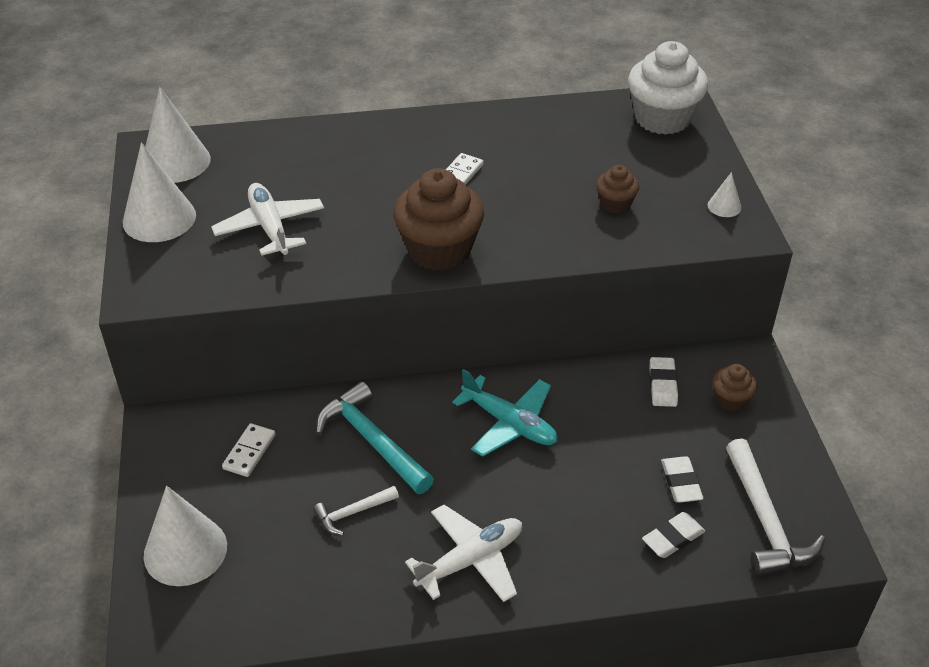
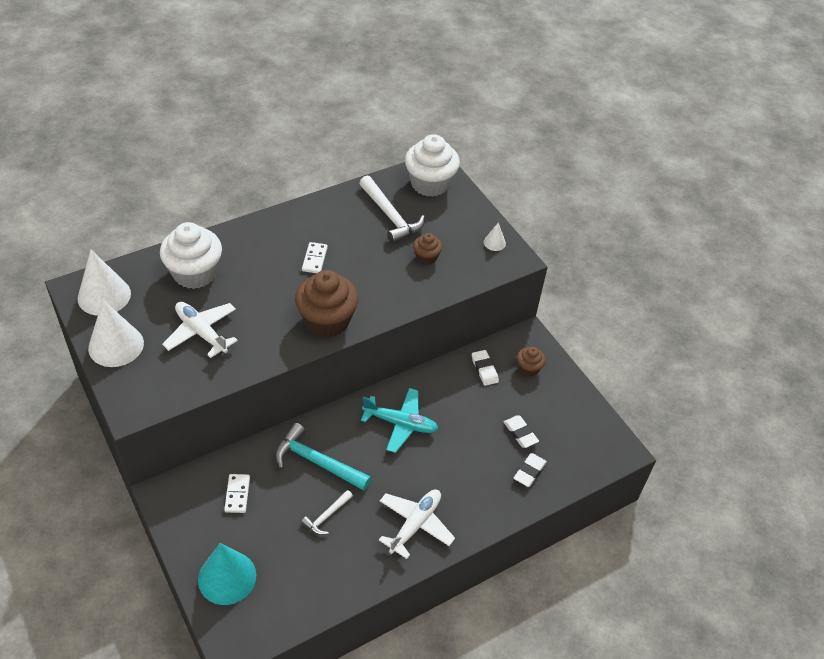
camera: 25 degrees left, 5 degrees up
(185, 550) = (227, 577): white cone -> turquoise cone
(297, 160) = (195, 273): none -> white cupcake
(765, 521) = (578, 444): white hammer -> white hammer (391, 217)

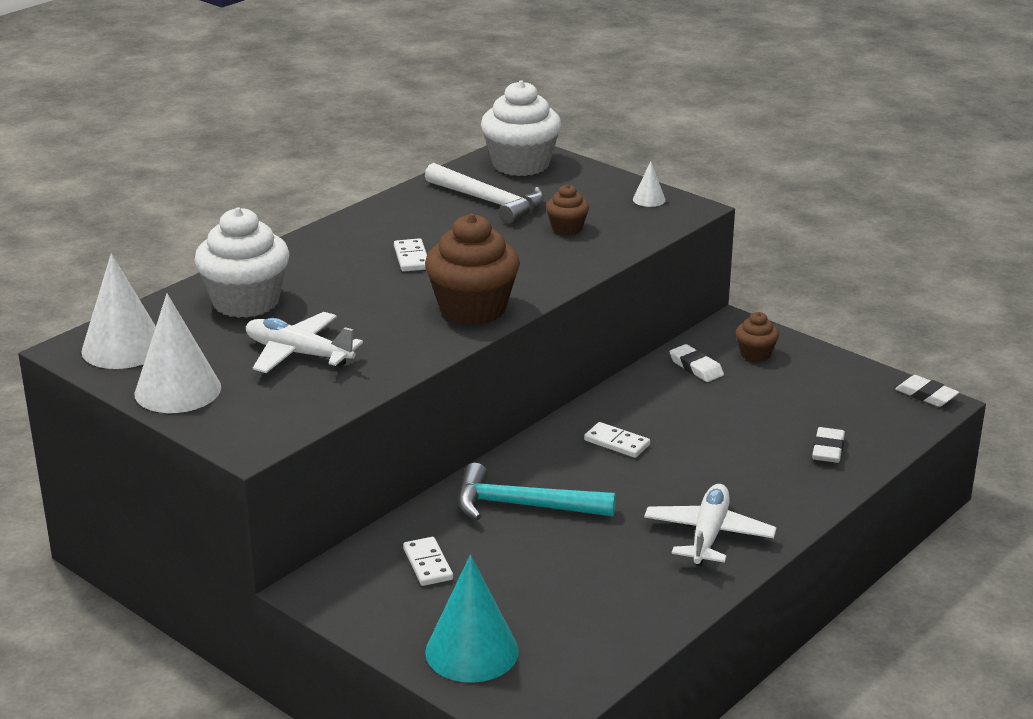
camera: 15 degrees left, 20 degrees down
(326, 516) = (576, 556): white hammer -> none
(400, 423) = (616, 443): turquoise plane -> white domino
(520, 433) = (789, 416): white eraser -> white eraser (926, 395)

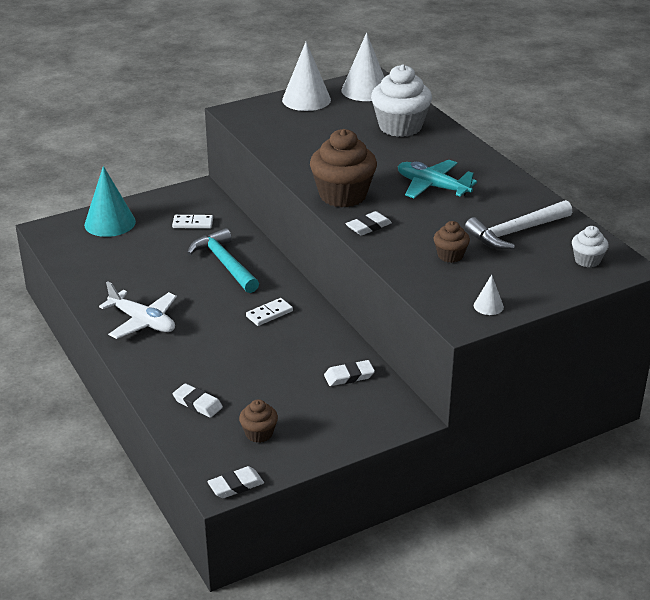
camera: 110 degrees right, 5 degrees up
(298, 354) = (323, 134): white plane -> none
(412, 258) = (432, 187): white domino -> turquoise plane
(521, 164) = (587, 260): white cupcake -> white cupcake, size x0.50
(522, 506) = (224, 263): turquoise hammer -> turquoise hammer turned 60 degrees counterclockwise
(539, 281) = (368, 226): none -> white eraser
(755, 354) = (353, 413): brown cupcake -> brown cupcake (259, 433)

